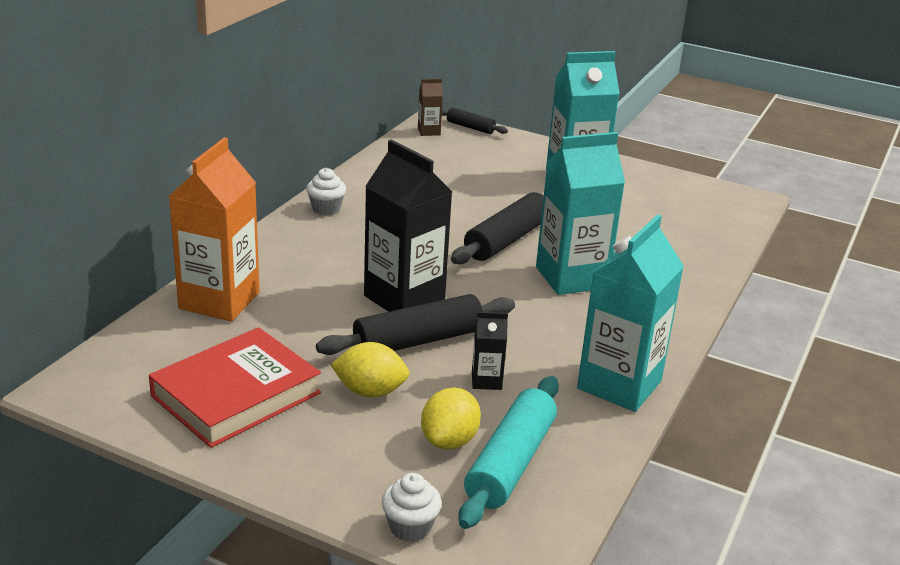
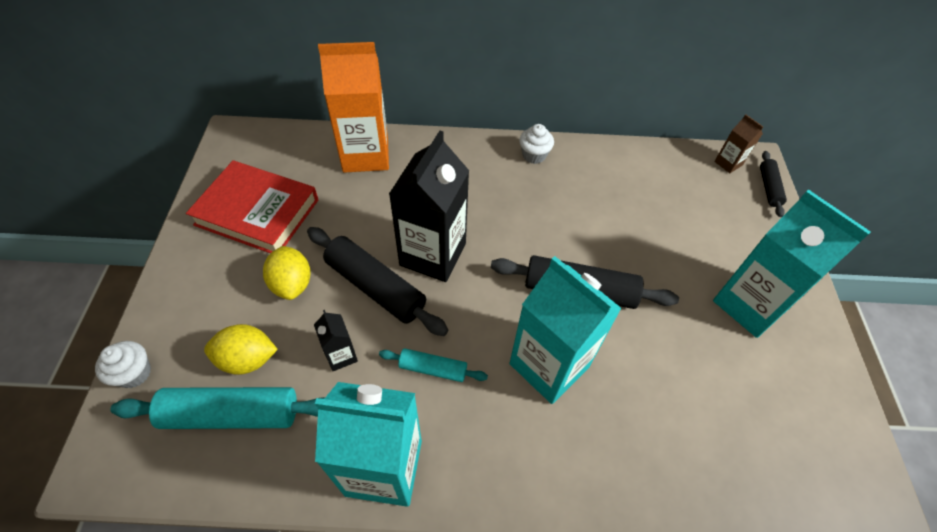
camera: 65 degrees right, 25 degrees up
(537, 334) = (433, 369): none -> turquoise rolling pin

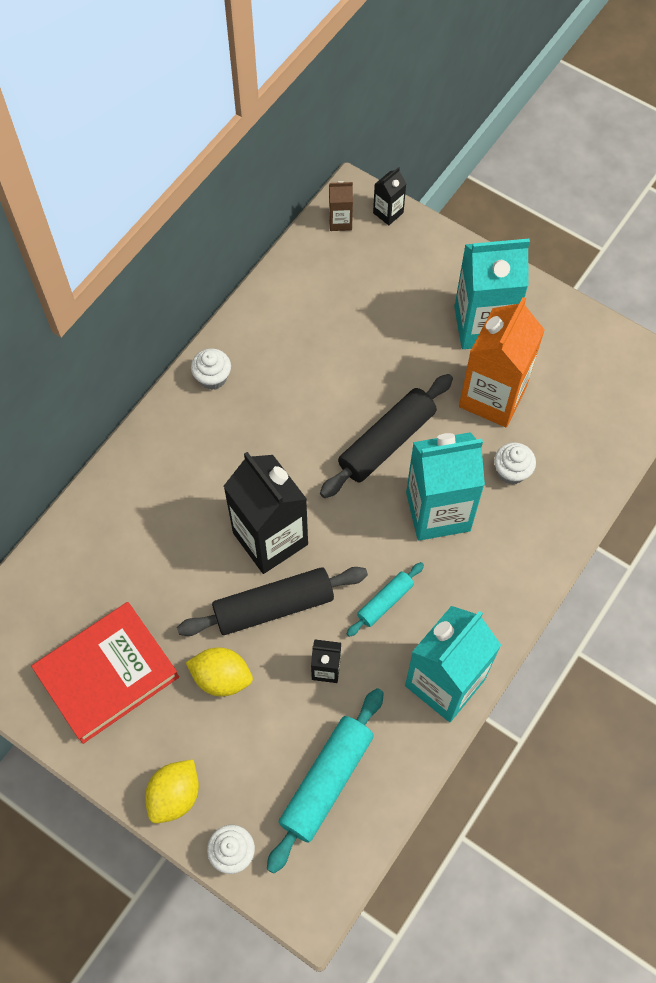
camera: 55 degrees left, 10 degrees up
(248, 359) = (280, 749): yellow lemon -> yellow lemon (175, 795)
(366, 155) = (100, 534): orange carton -> orange carton (492, 397)
(638, 408) = (511, 471): none -> white cupcake
(769, 188) = (388, 213): black rolling pin -> black carton

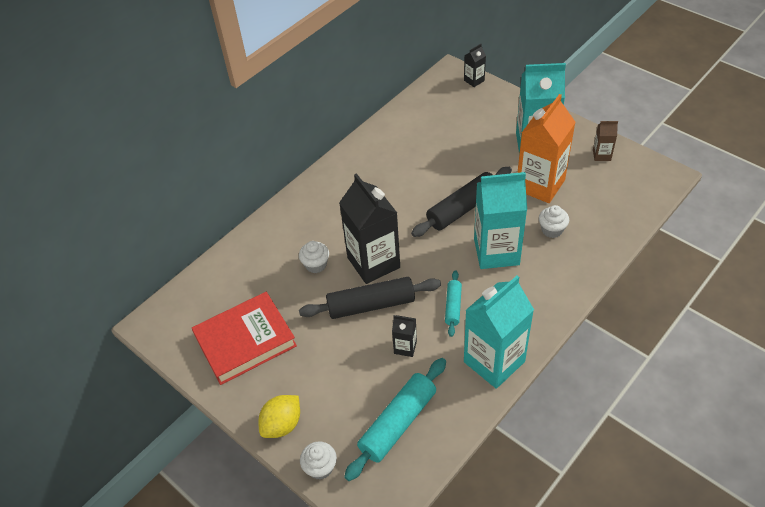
camera: 10 degrees right, 15 degrees down
(213, 377) = (345, 167): white cupcake -> white cupcake (316, 265)
(221, 678) = (327, 348): yellow lemon -> none
(340, 221) = (441, 84): brown carton -> brown carton (601, 155)
(385, 602) = (453, 306): turquoise rolling pin -> turquoise rolling pin turned 45 degrees counterclockwise

